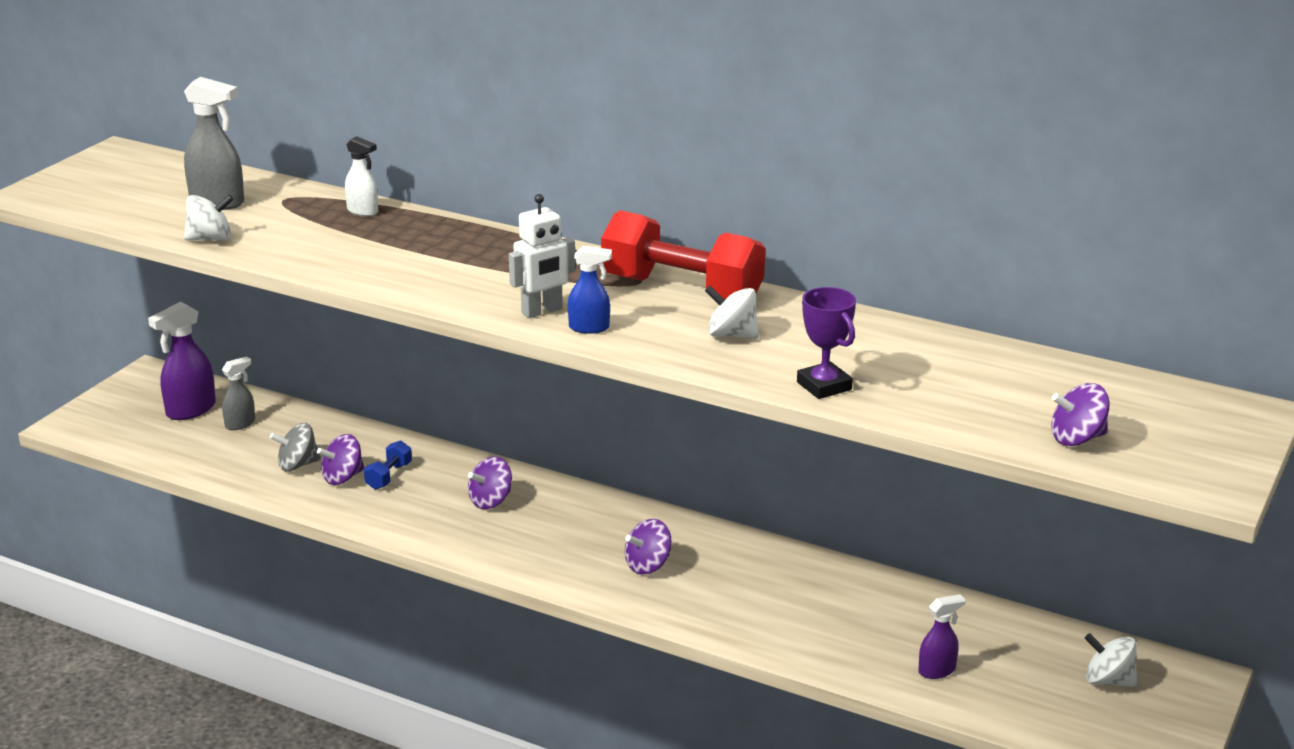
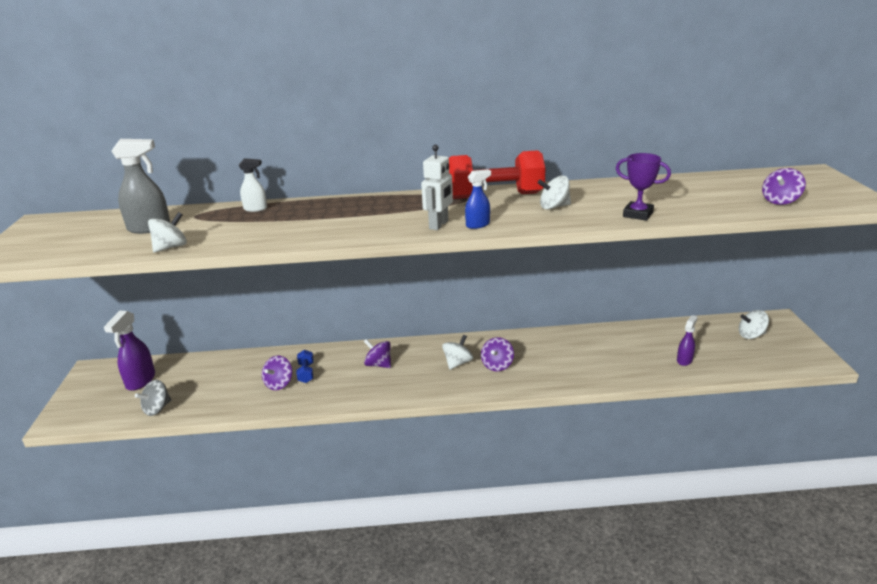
camera: 30 degrees left, 0 degrees up
(240, 424) = (182, 377): grey spray bottle -> none
(297, 465) = (243, 387): grey spinning top -> grey spinning top (157, 409)
(491, 501) = (378, 364): purple spinning top -> purple spinning top turned 105 degrees clockwise
(597, 541) = (457, 363): none -> white spinning top

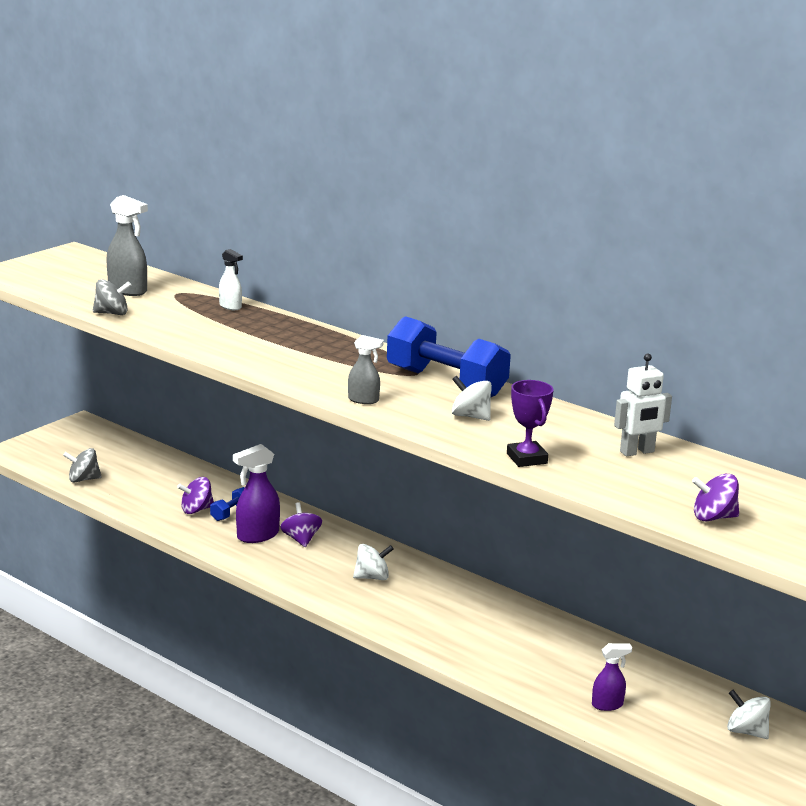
camera: 40 degrees right, 5 degrees down
(140, 381) = (102, 451): purple spray bottle -> purple spray bottle (257, 535)
(171, 247) = (112, 313): white spinning top -> grey spinning top
(439, 225) = (333, 385): white robot -> white robot (637, 452)
(478, 225) = (363, 400): blue spray bottle -> grey spray bottle
(494, 196) = (446, 382): red dumbbell -> blue dumbbell
(497, 365) = (405, 599): purple spinning top -> none

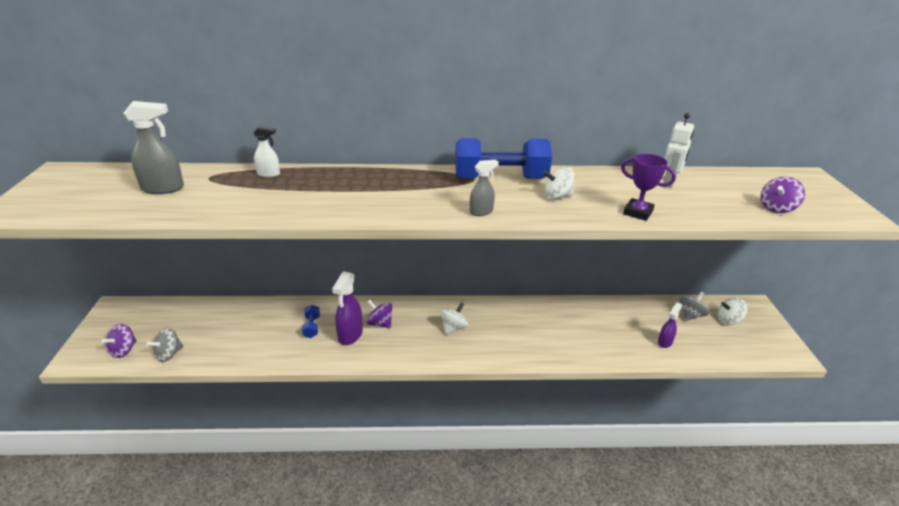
camera: 40 degrees left, 10 degrees up
(112, 313) = (179, 213): grey spinning top -> grey spinning top (690, 315)
(196, 510) = (285, 336): purple spinning top -> purple spinning top (124, 350)

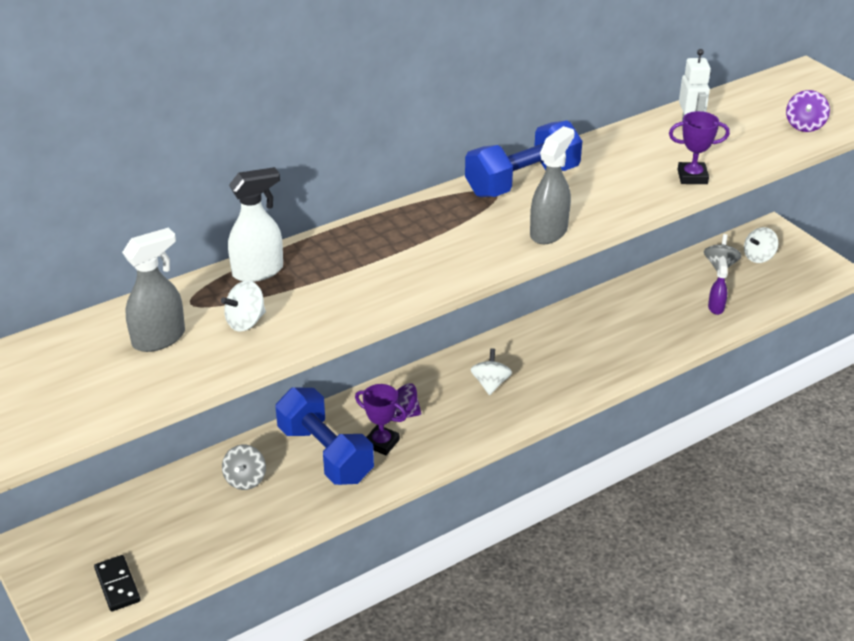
camera: 30 degrees left, 5 degrees up
(124, 350) = (117, 585): purple spinning top -> black domino
(169, 354) = (184, 562): grey spinning top -> grey spinning top (245, 479)
(269, 174) = (258, 271): white spray bottle -> white spray bottle, size x1.67
(312, 327) = (325, 454): blue dumbbell -> blue dumbbell, size x2.33
(350, 335) = (381, 443): purple spray bottle -> purple trophy
(481, 212) = (549, 232): grey spray bottle -> grey spray bottle, size x1.67
(557, 196) = (601, 185): white spinning top -> white spinning top (246, 322)

